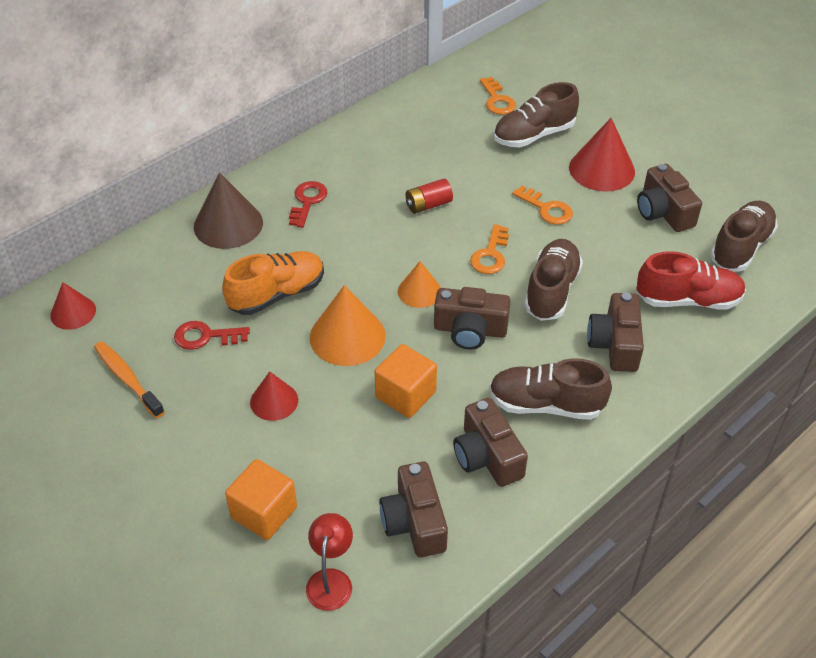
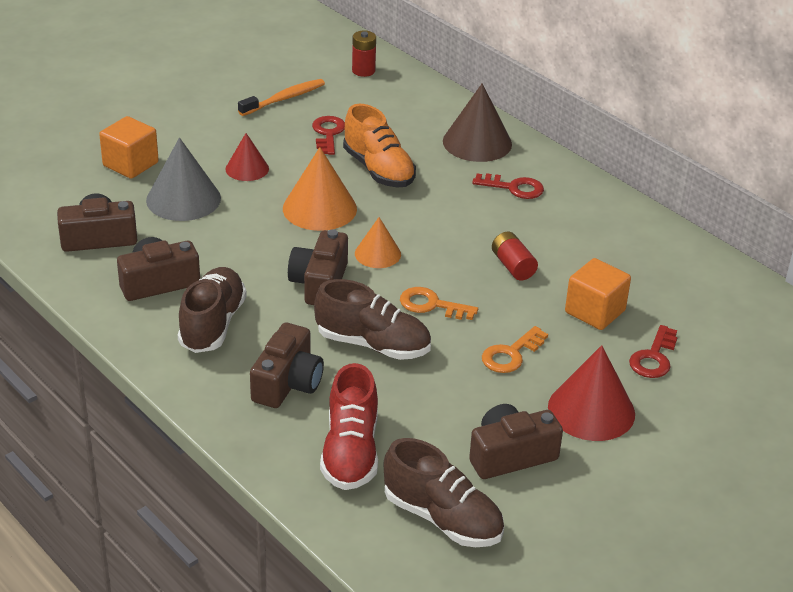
camera: 90 degrees right, 10 degrees down
(73, 312) = (363, 71): red cone -> red battery
(331, 580) = (57, 195): red lamp -> none
(335, 452) = (183, 199): none -> grey cone
(405, 395) = (241, 239): orange cube -> orange cube (595, 311)
(497, 100) = (722, 332): orange key -> none
(534, 135) = (654, 357): brown shoe -> red key
(615, 344) = (287, 383): brown camera -> brown camera turned 105 degrees clockwise

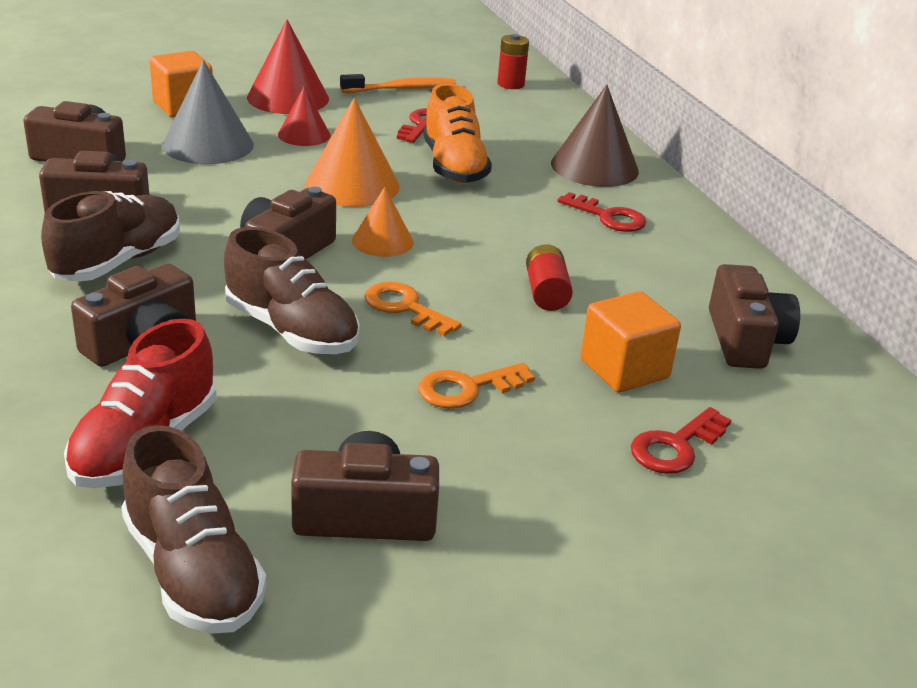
camera: 20 degrees right, 5 degrees down
(591, 410) = (533, 489): red cone -> red cone (288, 98)
(654, 267) = (745, 340): none -> brown camera

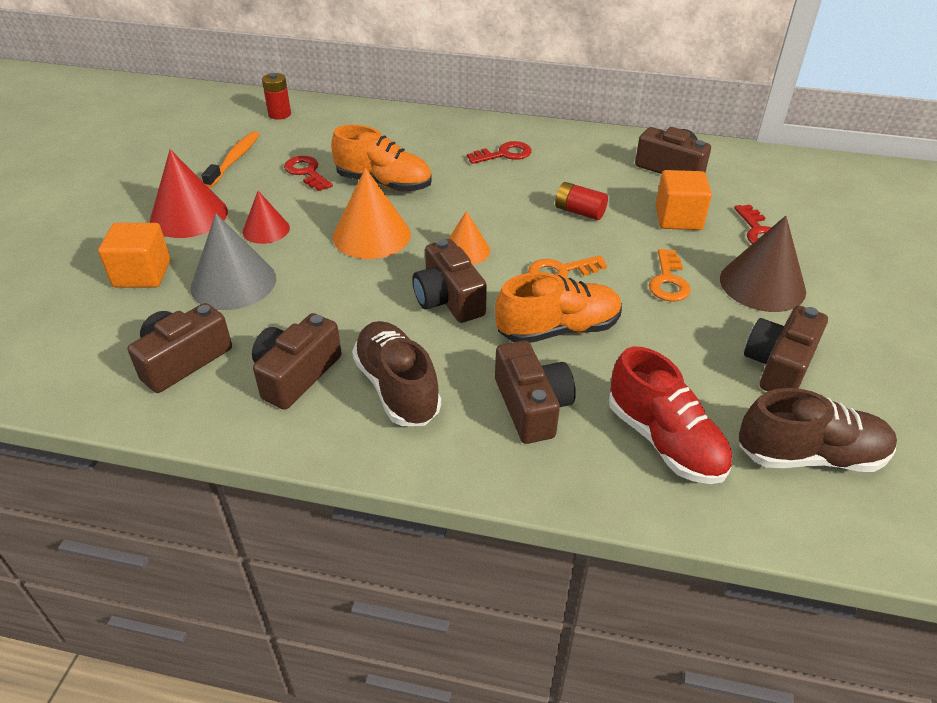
camera: 55 degrees left, 10 degrees up
(291, 330) = (558, 329): brown shoe -> orange shoe
(594, 167) = (435, 133): brown cone -> brown cone (762, 284)

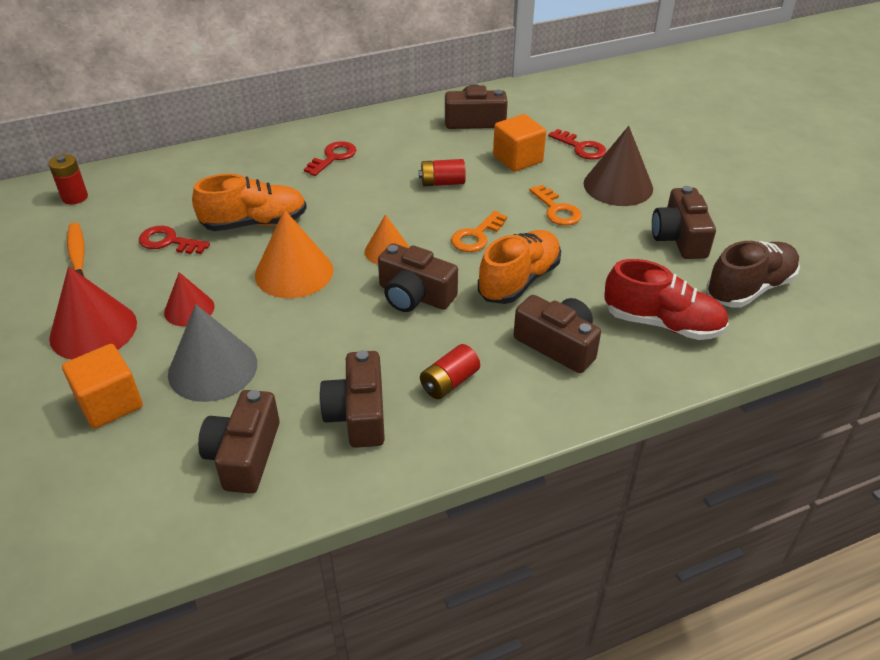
camera: 35 degrees left, 0 degrees up
(397, 388) = (449, 382): brown shoe -> red battery

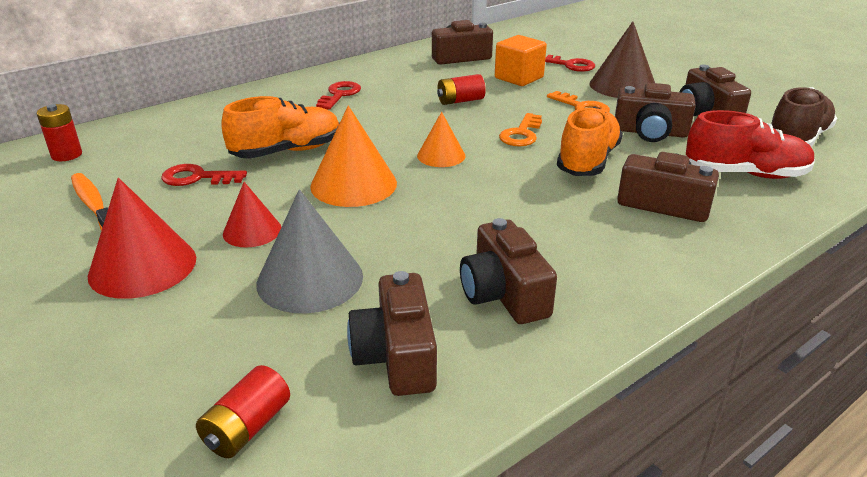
camera: 15 degrees left, 10 degrees down
(110, 403) = (198, 333): orange cube -> none
(415, 295) = (493, 186): brown camera -> brown camera (650, 132)
(449, 382) = (581, 250): red battery -> red battery (247, 428)

